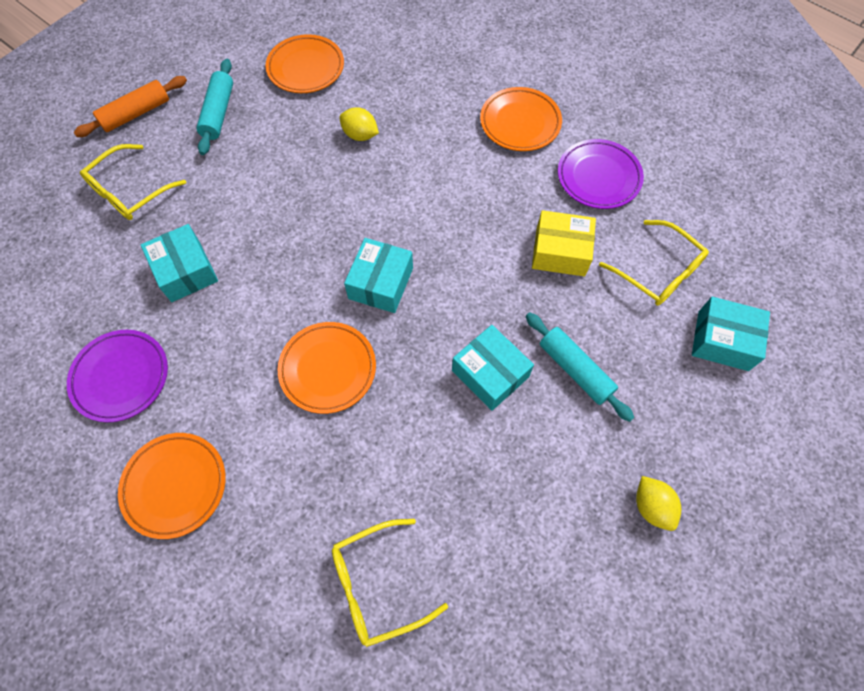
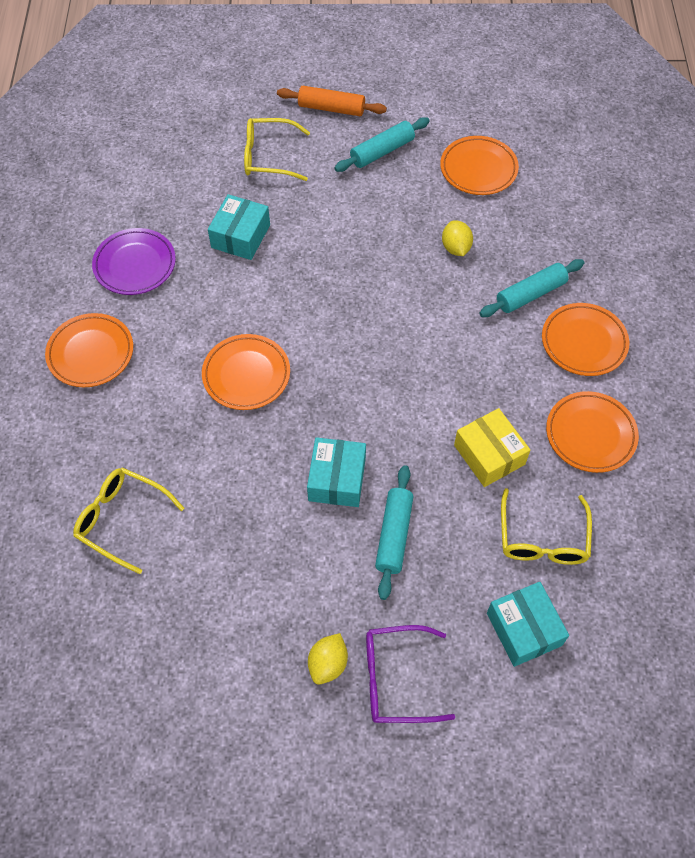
camera: 50 degrees right, 5 degrees down
(381, 283) = (343, 356): turquoise box -> none
(448, 122) = (530, 294): none -> turquoise rolling pin
(598, 177) = (590, 434): purple plate -> orange plate
(701, 463) = (396, 679): none -> purple glasses

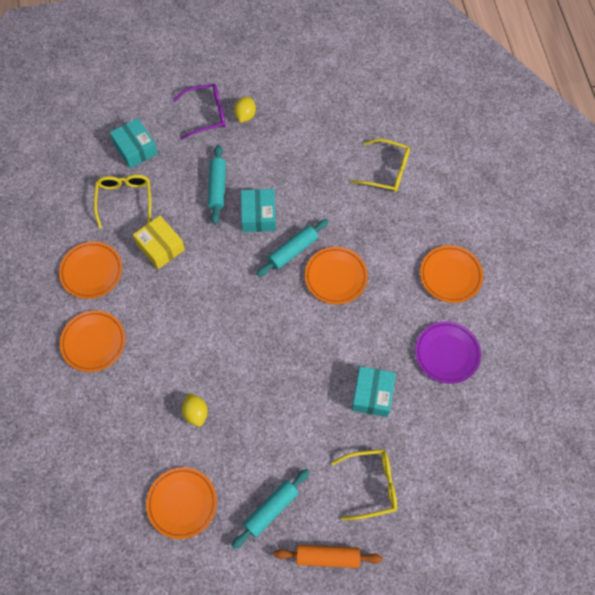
camera: 170 degrees right, 5 degrees up
(530, 294) = (134, 378): turquoise rolling pin -> turquoise rolling pin (293, 251)

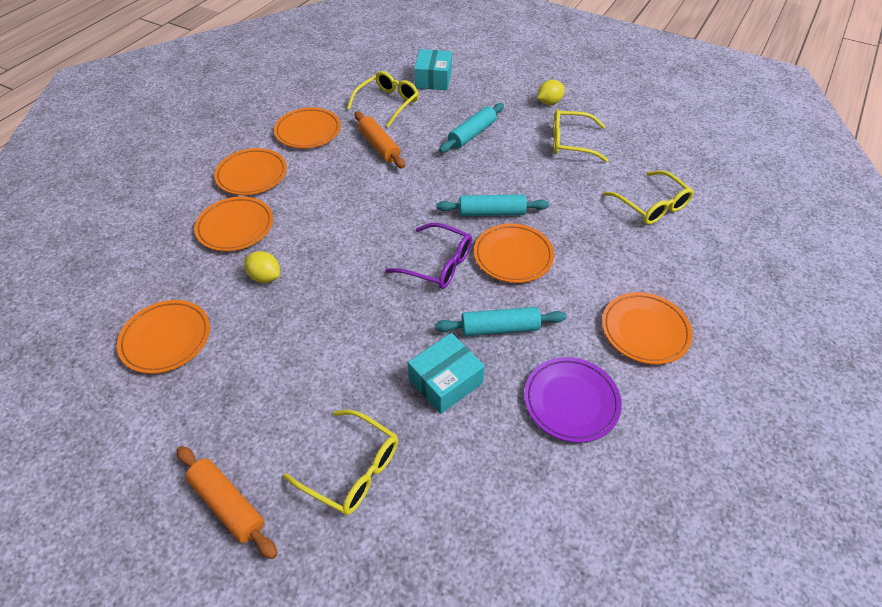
camera: 40 degrees right, 15 degrees down
(132, 393) = (235, 227): none -> orange plate
(160, 247) = (379, 146): yellow box -> orange rolling pin
(196, 413) = (265, 277): yellow lemon -> yellow lemon turned 75 degrees counterclockwise
(206, 114) = (516, 86): purple glasses -> purple glasses (438, 264)
(258, 216) = (487, 171): turquoise box -> none
(271, 509) = (231, 409): turquoise rolling pin -> turquoise rolling pin (499, 328)
(292, 147) = (570, 142): none -> yellow glasses

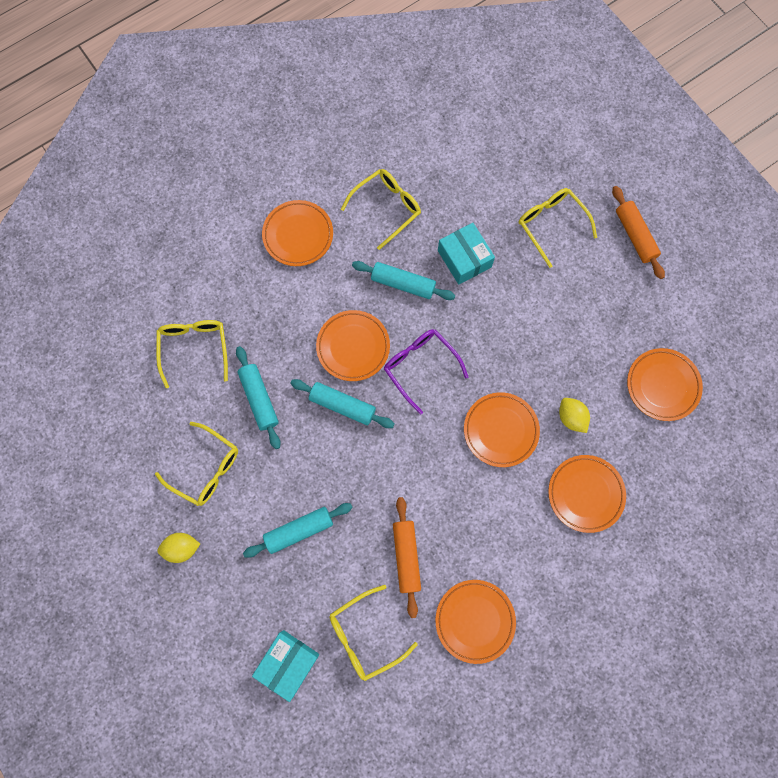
camera: 155 degrees left, 25 degrees up
(252, 175) = (554, 568): orange plate -> orange plate (500, 430)
(446, 381) = (464, 259): turquoise box -> turquoise box turned 75 degrees clockwise
(566, 193) = (259, 399): none -> turquoise rolling pin
(571, 401) = (387, 208): purple plate -> yellow glasses

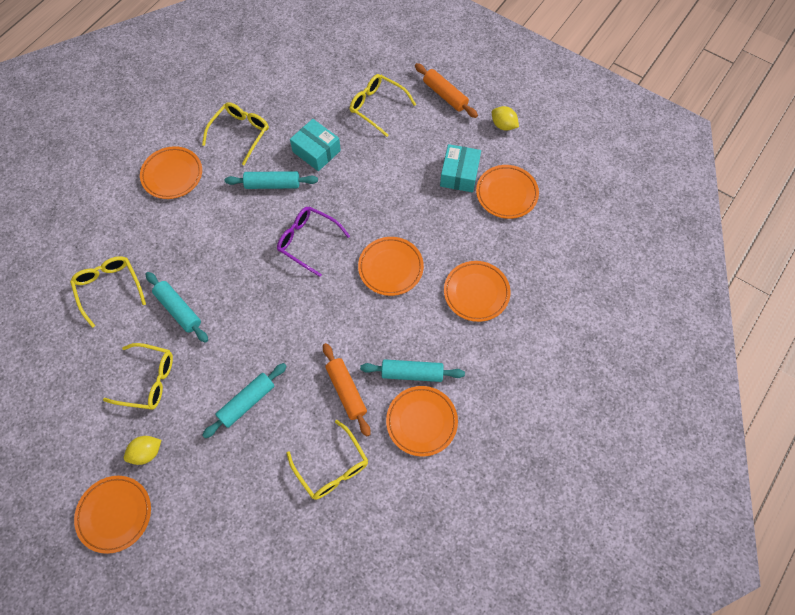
camera: 20 degrees left, 10 degrees down
(288, 663) = (272, 515): turquoise box -> turquoise box (459, 174)
(342, 405) = (252, 291): turquoise rolling pin -> turquoise rolling pin (412, 373)
(353, 347) = (246, 244): orange plate -> orange plate (115, 514)
(364, 635) = (332, 467): yellow glasses -> yellow glasses turned 75 degrees counterclockwise
(571, 417) = (444, 240): yellow lemon -> yellow lemon (503, 125)

